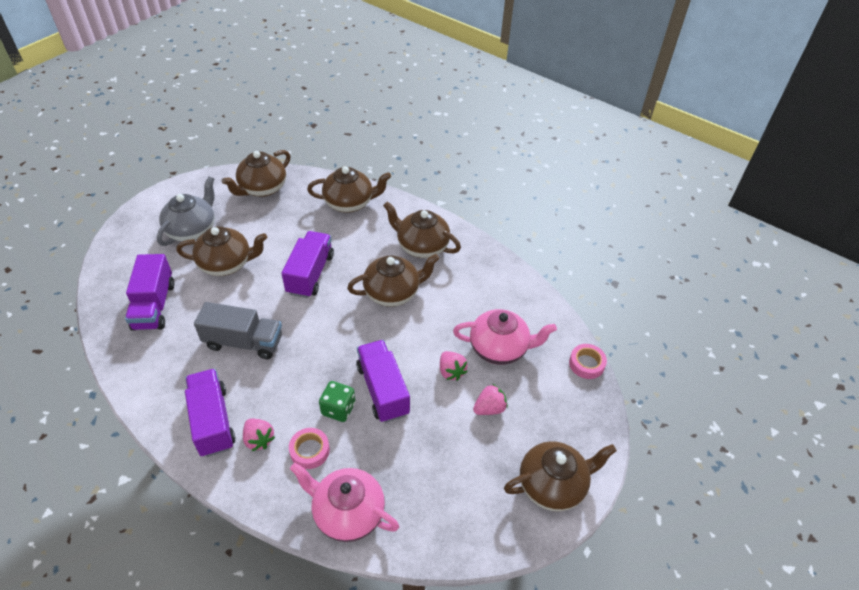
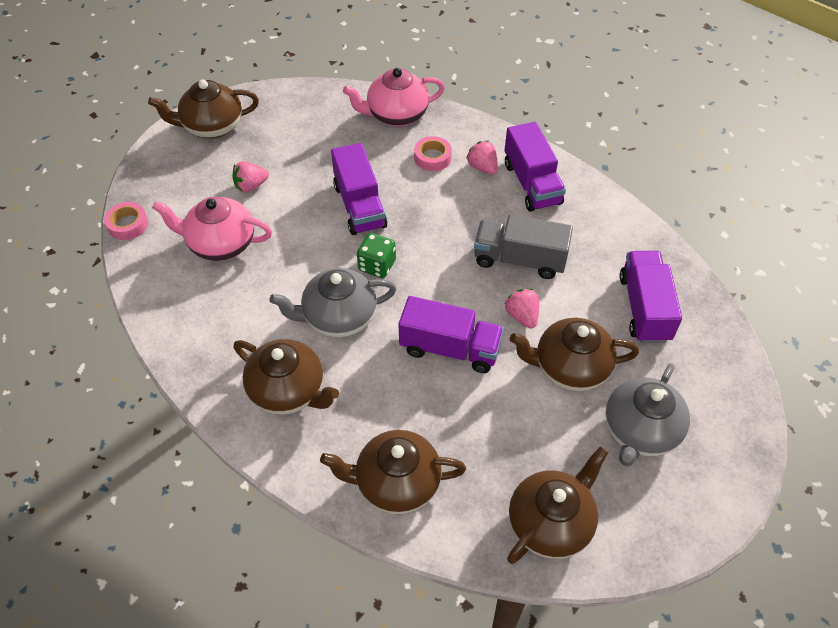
camera: 175 degrees left, 5 degrees up
(310, 274) = (450, 348): purple truck -> purple truck turned 90 degrees counterclockwise
(338, 409) = (406, 190): green dice -> green dice (377, 265)
(347, 512) = (396, 115): pink teapot -> pink teapot turned 135 degrees clockwise
(393, 293) = (338, 317): brown teapot -> grey teapot
(451, 371) = (282, 221): pink strawberry -> pink strawberry (522, 316)

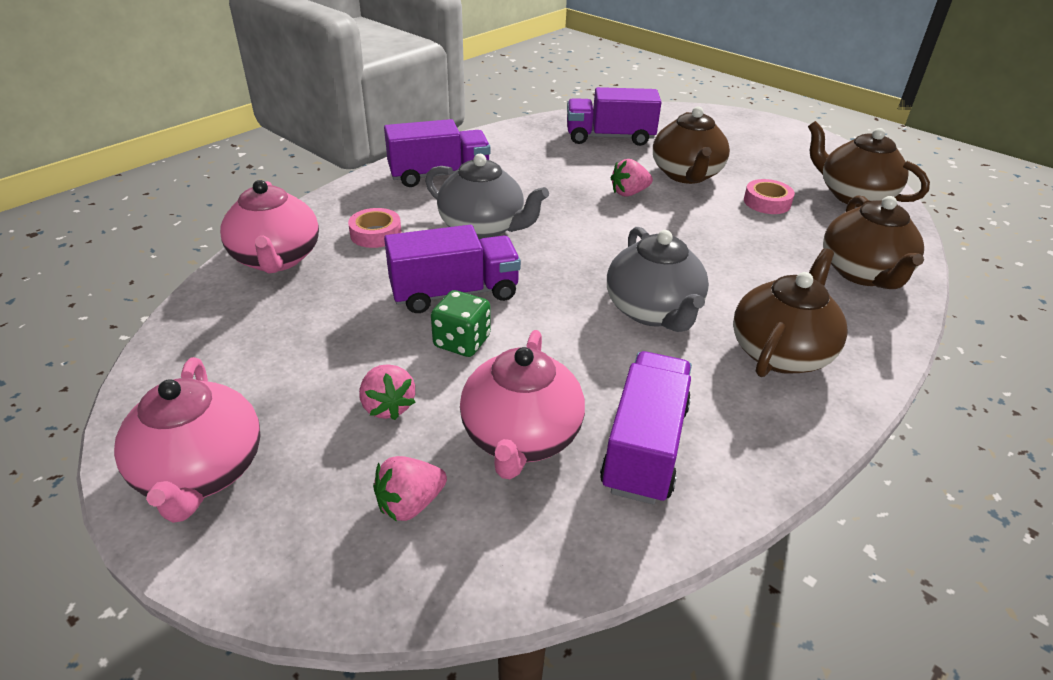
camera: 90 degrees left, 15 degrees down
(128, 224) = (460, 592): pink tape -> pink tape (767, 202)
(212, 127) = (201, 472): brown teapot -> pink teapot
(377, 265) = (564, 280): green dice -> green dice (462, 342)
(450, 348) = (681, 235): purple truck -> purple truck (644, 447)
(482, 167) = (405, 201): pink strawberry -> pink strawberry (410, 504)
(519, 259) = (552, 189): grey truck -> none
(640, 431) = (742, 152): grey teapot -> grey teapot (483, 228)

